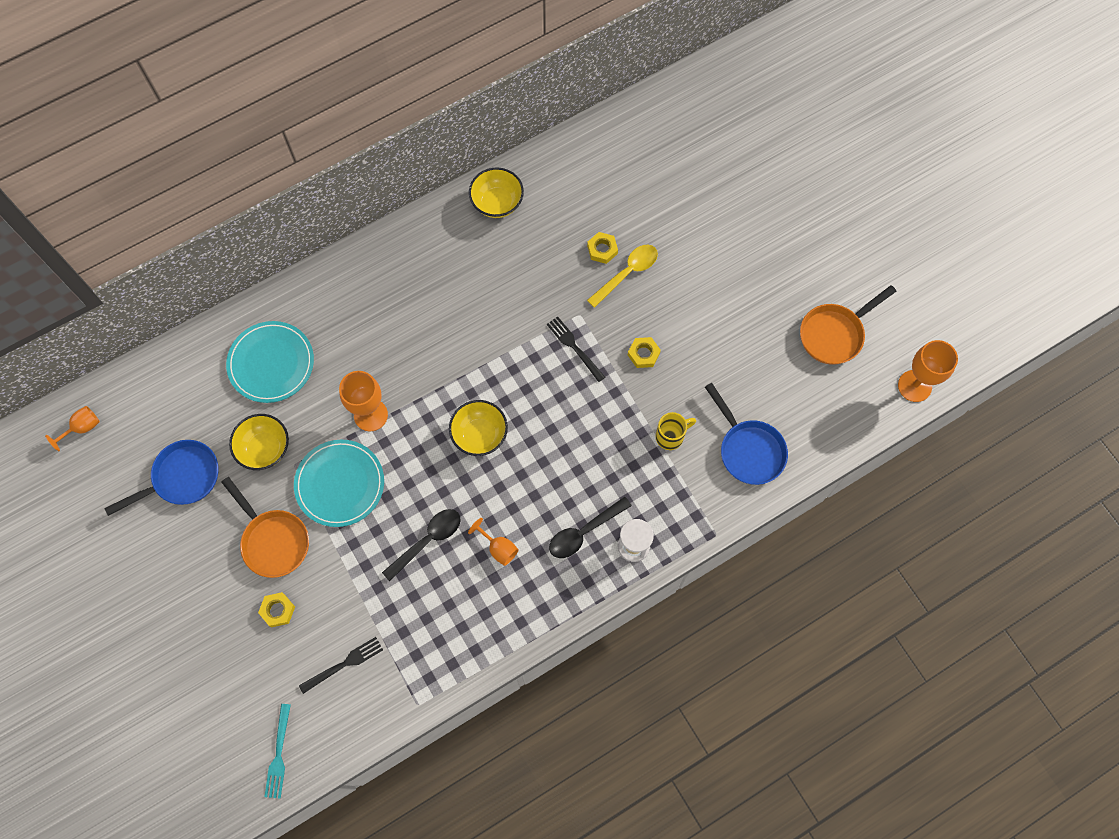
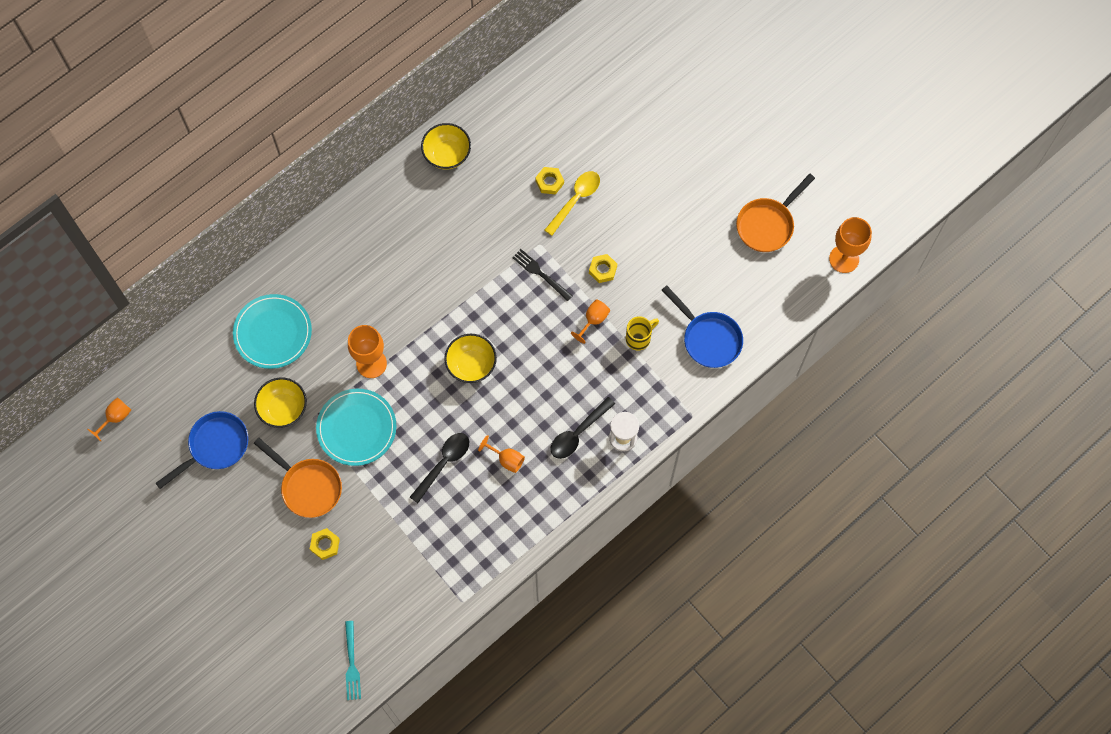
camera: 10 degrees left, 0 degrees up
(344, 664) = (392, 579): black fork -> none
(623, 408) = (593, 320): none -> orange goblet

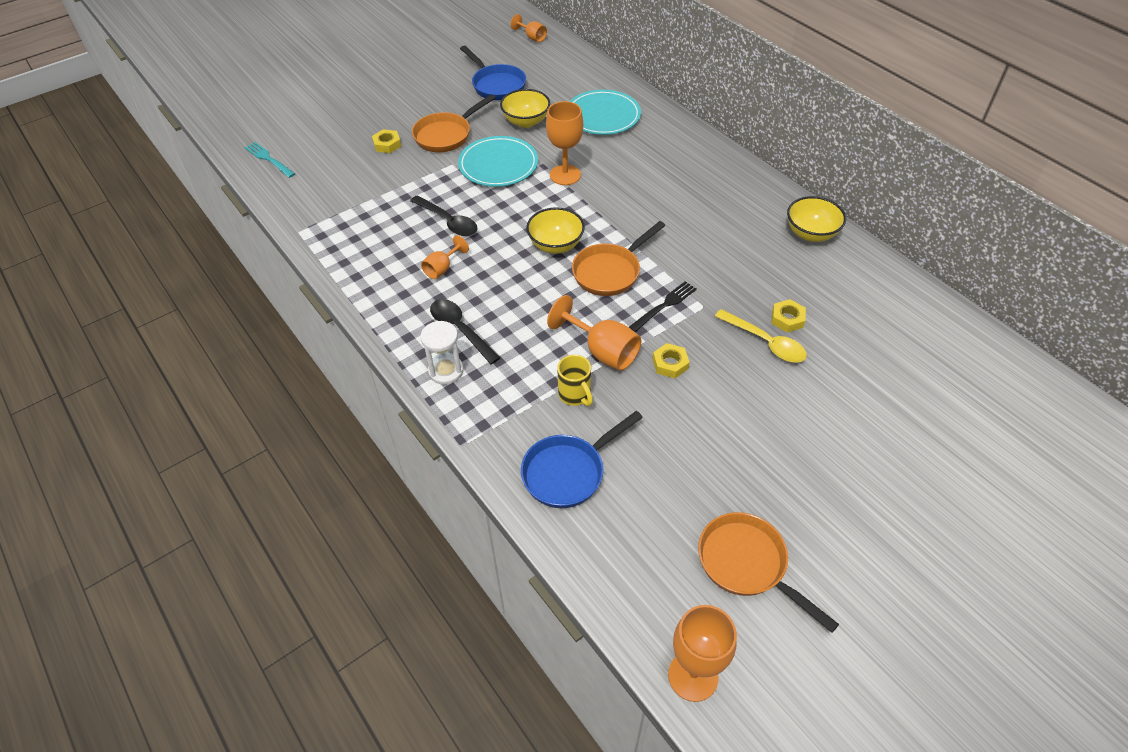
camera: 95 degrees right, 20 degrees down
(352, 664) = (268, 159): turquoise fork -> turquoise fork turned 45 degrees clockwise
(503, 317) = (610, 272): none -> orange pan
(593, 320) = (602, 351): orange goblet -> orange goblet, size x1.70

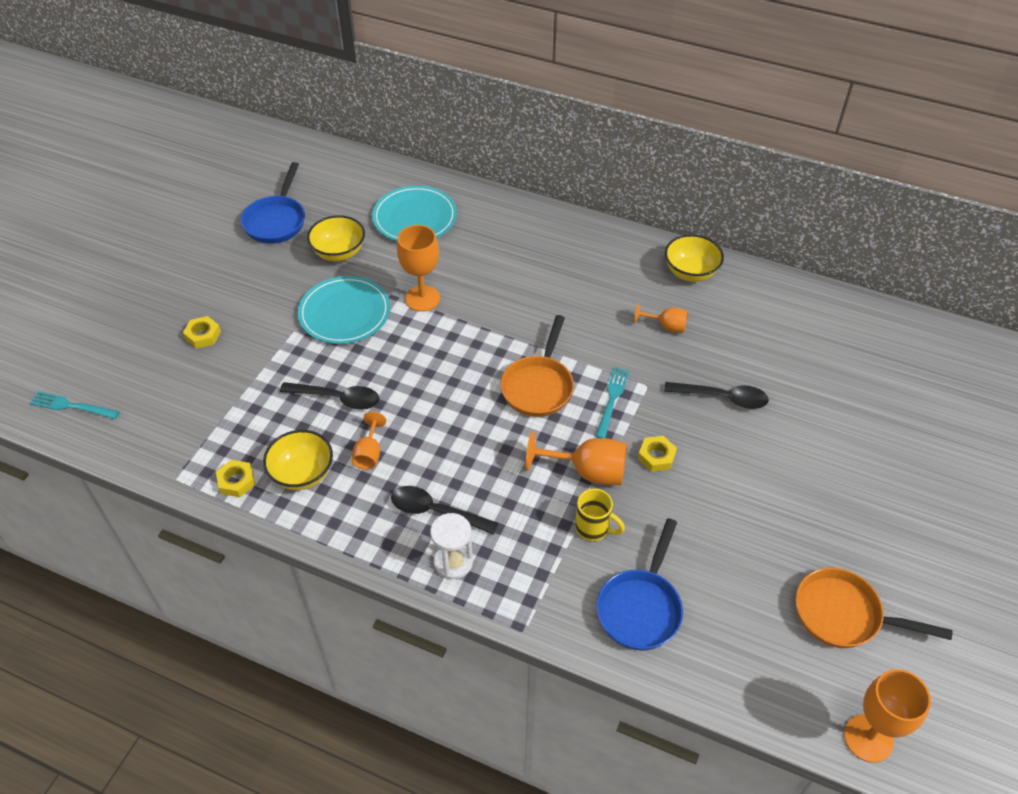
camera: 30 degrees left, 0 degrees up
(446, 135) = (263, 300): orange pan -> none
(496, 85) = (276, 221): blue pan -> blue pan turned 75 degrees clockwise
(532, 37) = (275, 151): orange goblet -> orange goblet (666, 326)
(556, 245) = (466, 379): yellow bowl -> yellow bowl (302, 474)
(664, 305) = (612, 399): black fork -> turquoise fork
(765, 342) = (722, 398): yellow spoon -> black spoon
(787, 319) = (725, 366): yellow nut -> yellow nut (236, 481)

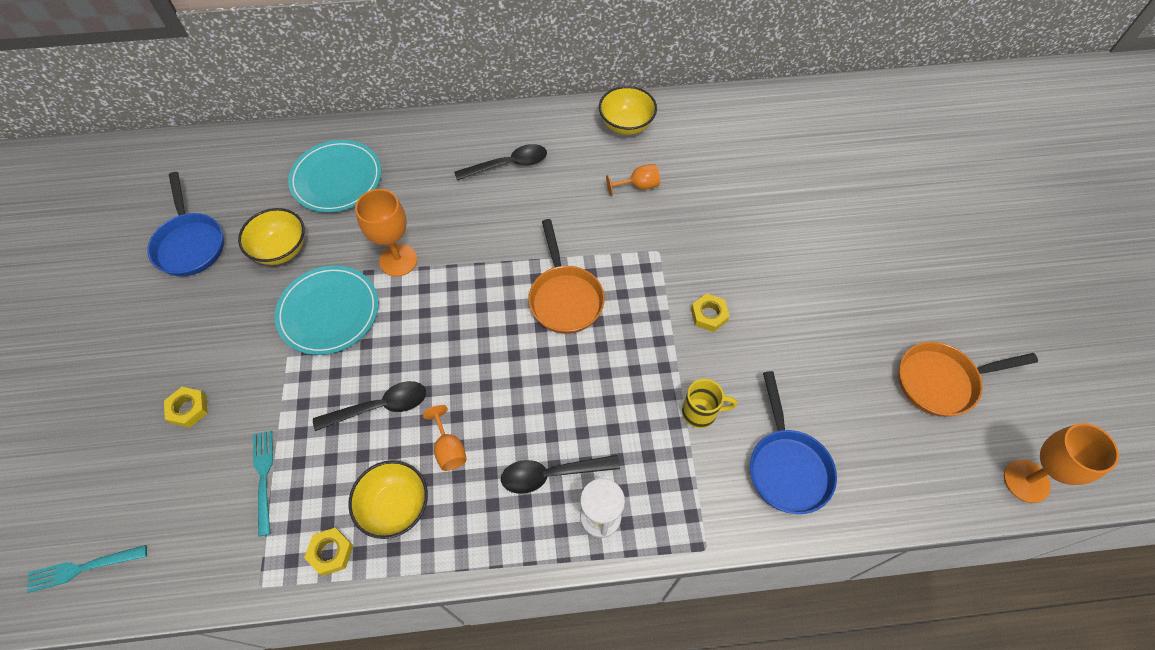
camera: 30 degrees left, 10 degrees up
(587, 472) = (661, 360): orange goblet -> none
(612, 399) = (637, 279): turquoise fork -> turquoise fork (263, 477)
(722, 398) = (727, 232): black spoon -> black spoon (508, 165)

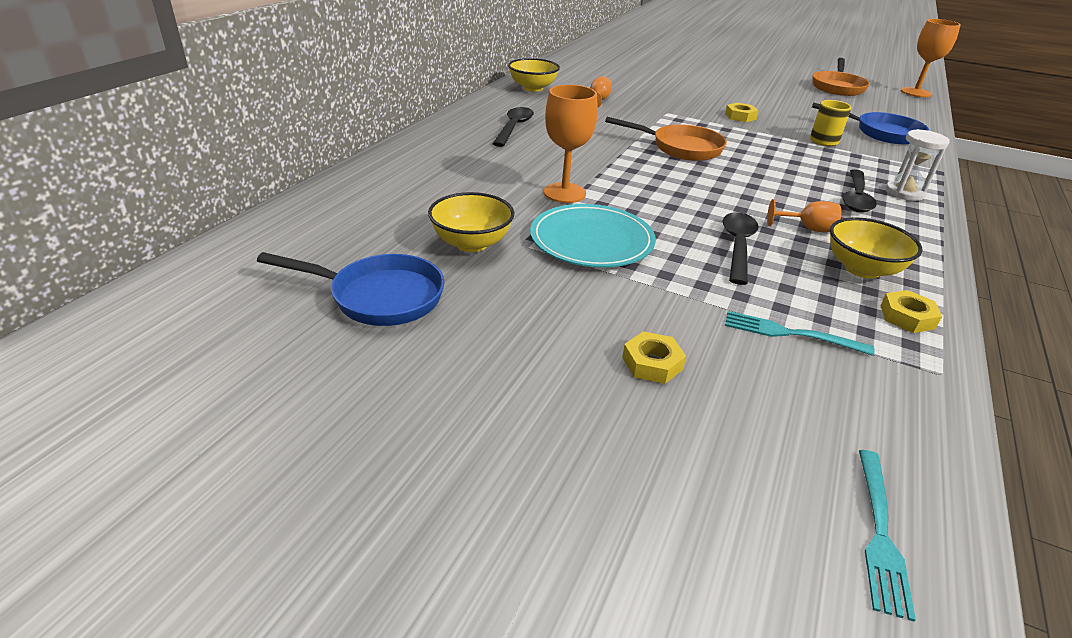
camera: 60 degrees left, 25 degrees down
(336, 179) = (416, 192): turquoise plate -> none

